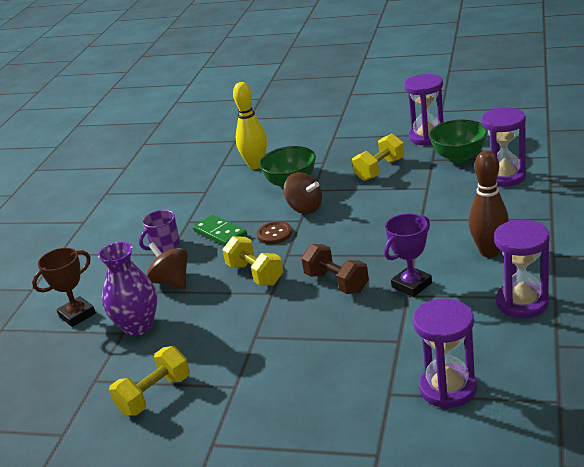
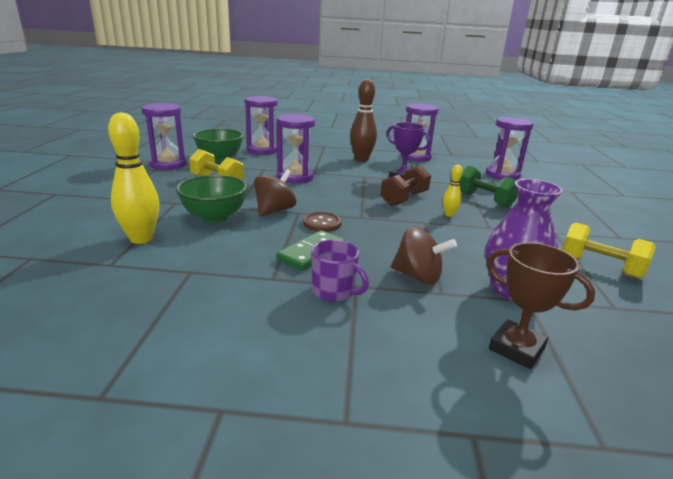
camera: 105 degrees left, 5 degrees down
(172, 282) = (418, 276): brown spinning top -> brown spinning top turned 105 degrees counterclockwise
(255, 274) = (396, 230): yellow dumbbell -> none
(289, 311) = (449, 215): none -> yellow bowling pin
(335, 347) = (484, 200): none -> green dumbbell
(400, 209) = (295, 177): none -> purple hourglass

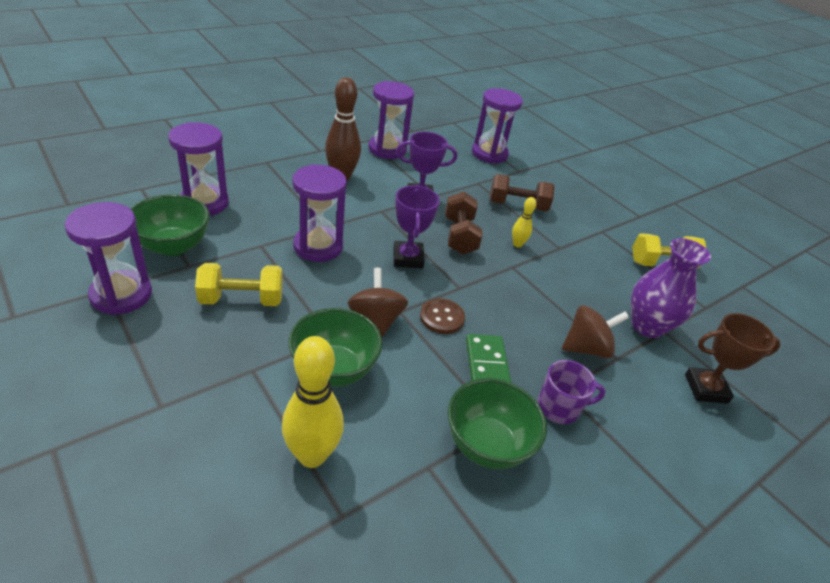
camera: 45 degrees left, 15 degrees up
(244, 281) = (487, 445): none -> green bowl
(345, 196) = (408, 258): none -> purple trophy
(484, 200) = (517, 205): green dumbbell -> brown dumbbell

